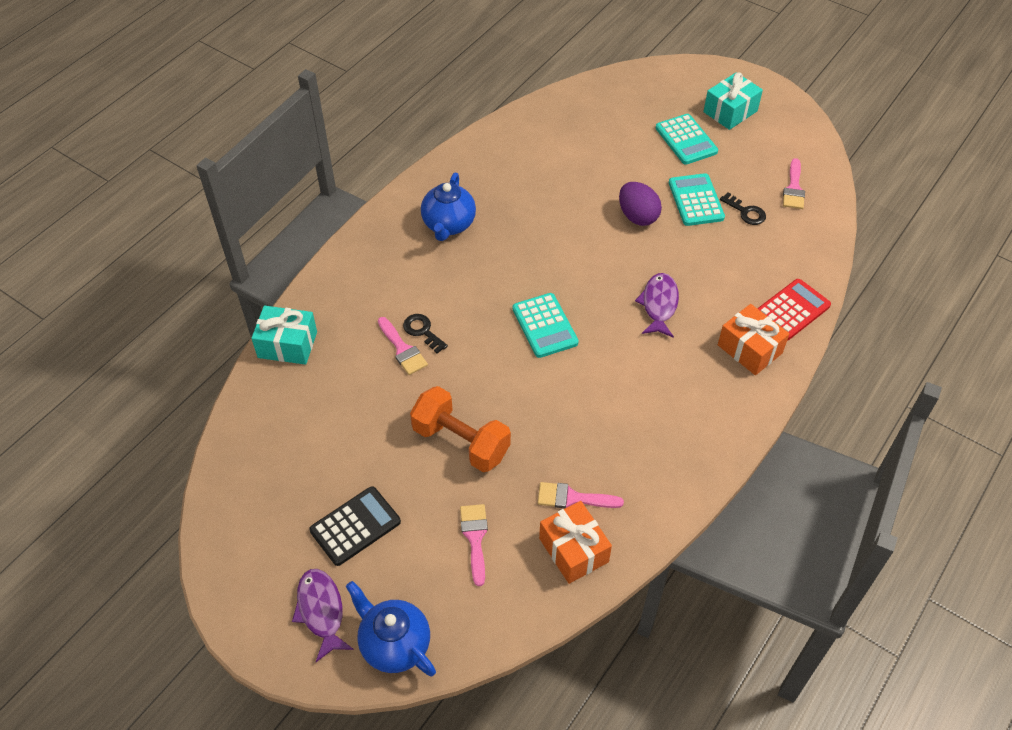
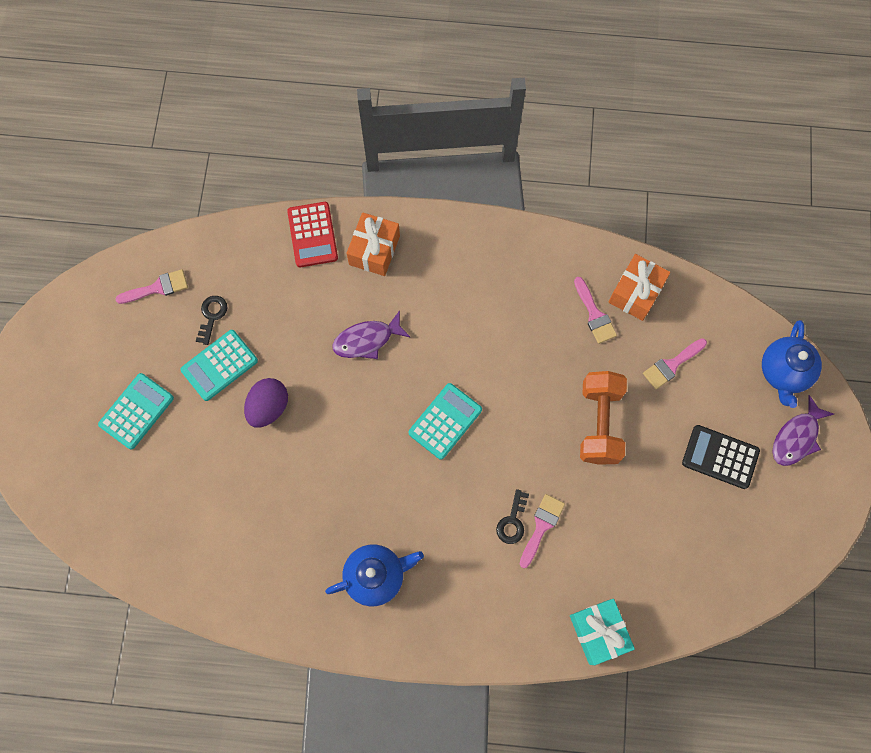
camera: 120 degrees left, 20 degrees up
(730, 111) = (71, 388): turquoise gift -> none
(791, 310) = (312, 235): red calculator -> red calculator turned 120 degrees counterclockwise

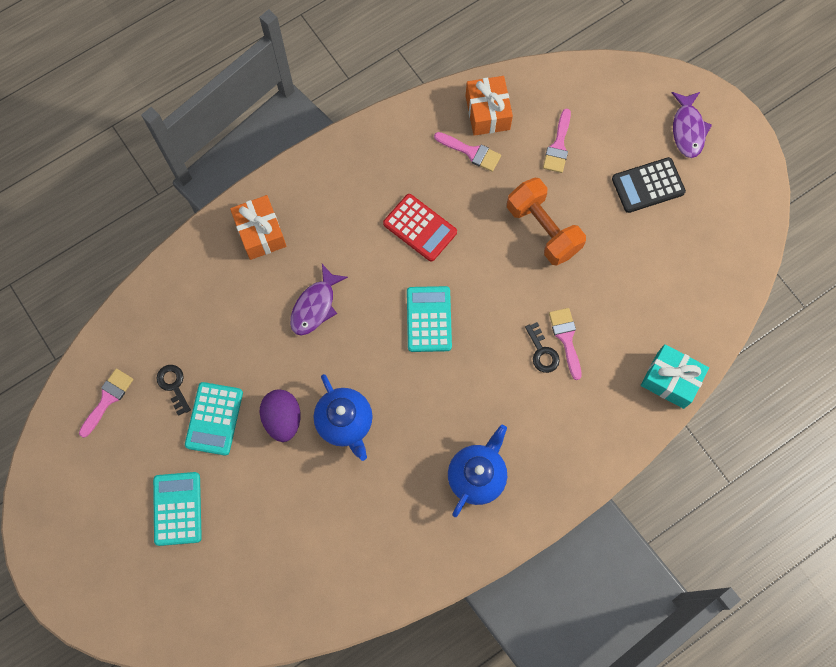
camera: 40 degrees left, 0 degrees up
(312, 235) = (200, 259): red calculator -> red calculator (420, 228)
(783, 372) = (640, 89): blue teapot -> blue teapot (345, 422)

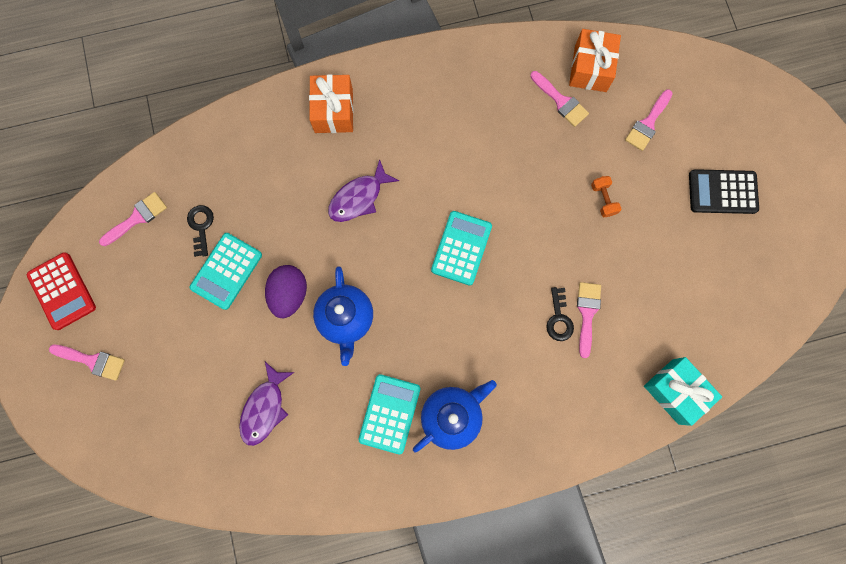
camera: 20 degrees right, 5 degrees up
(116, 549) = (92, 361): none -> pink brush
(177, 508) = (162, 343): turquoise calculator -> turquoise calculator (389, 413)
(420, 228) = (485, 157): red calculator -> red calculator (62, 291)
(543, 229) = (603, 199): orange dumbbell -> orange dumbbell, size x0.45
(688, 129) = (782, 150): purple fish -> purple fish (265, 408)

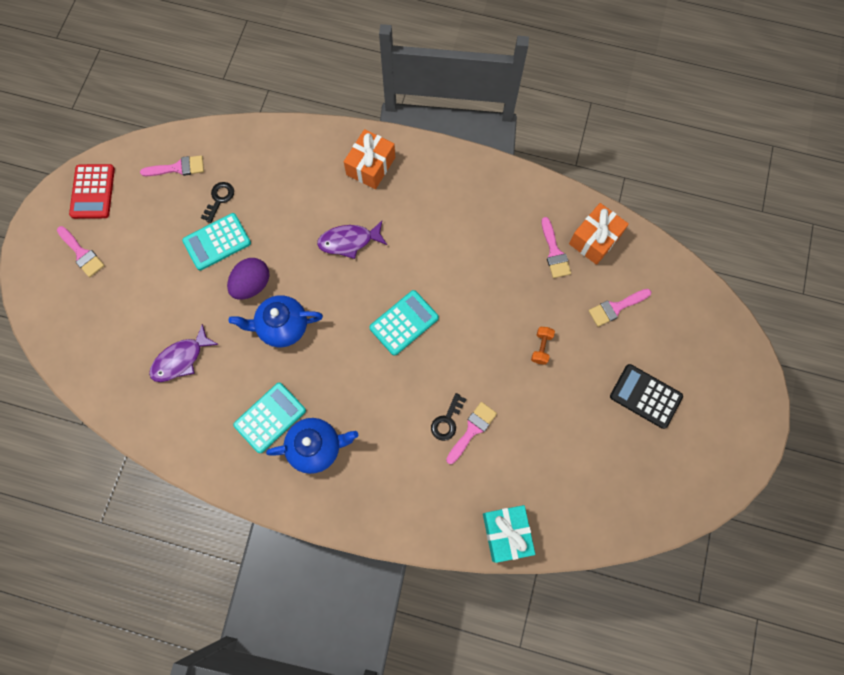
camera: 30 degrees right, 5 degrees down
(346, 319) = (282, 327): blue teapot -> blue teapot turned 60 degrees clockwise

